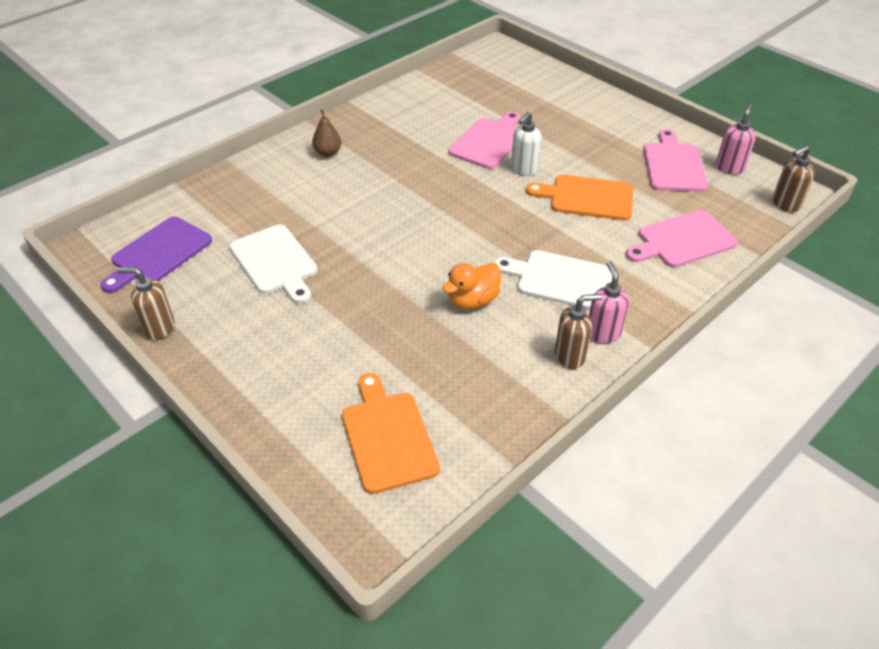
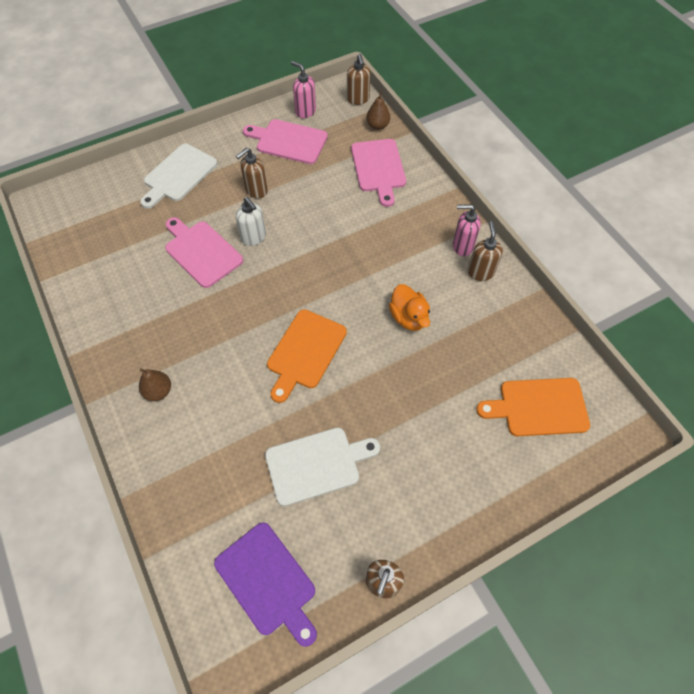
camera: 75 degrees left, 15 degrees up
(560, 280) = (400, 254): white cutting board -> white cutting board (178, 175)
(587, 158) = (256, 191): none -> brown soap dispenser
(587, 197) = (309, 207): orange cutting board -> orange cutting board (305, 352)
(753, 228) = (377, 126): none -> brown pear

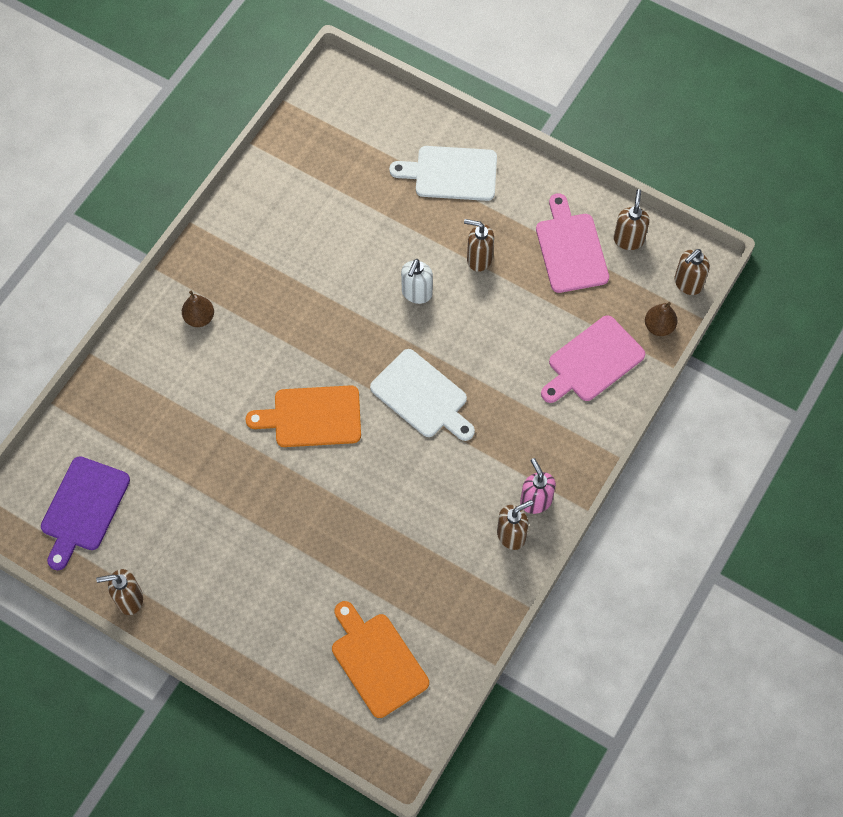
camera: 60 degrees right, 5 degrees up
(201, 252) = (369, 257): pink cutting board -> none
(305, 111) = (628, 239): pink soap dispenser -> brown soap dispenser
(316, 464) = (205, 490): white cutting board -> white cutting board (422, 396)
(409, 317) = (409, 491): orange duck -> none

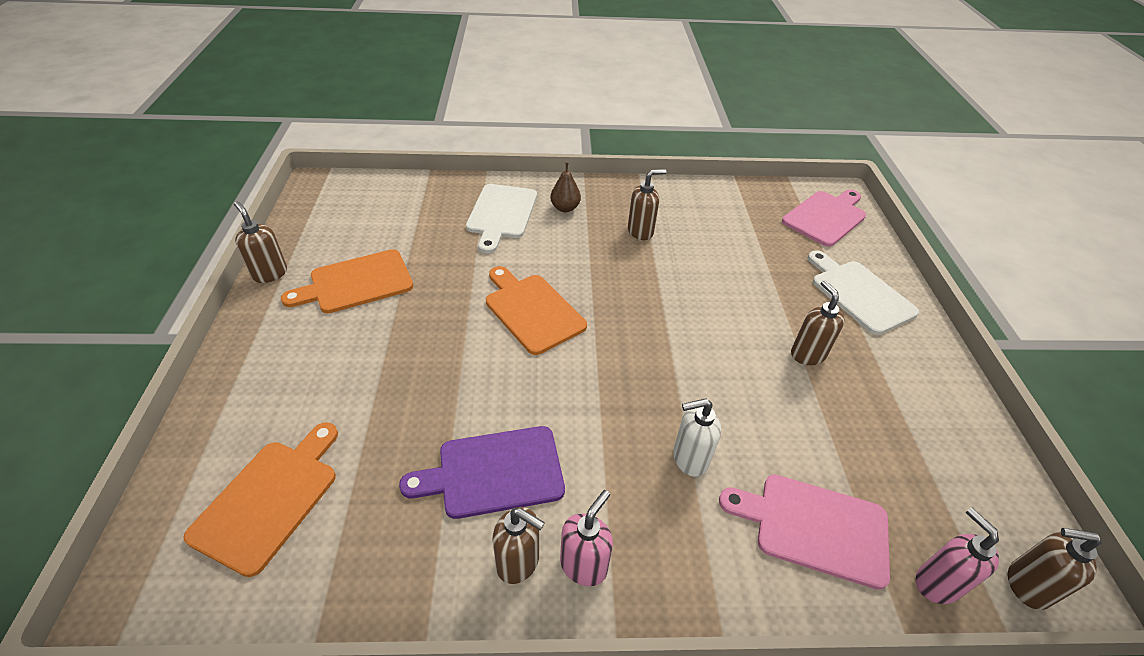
camera: 55 degrees right, 20 degrees down
(83, 508) = (348, 216): purple cutting board -> purple cutting board (494, 472)
(189, 534) = (356, 283): none -> orange cutting board
(416, 293) = (722, 325): white soap dispenser -> white soap dispenser (689, 459)
(422, 396) = (622, 381): white cutting board -> white cutting board (501, 214)
(570, 249) = (909, 427): pink cutting board -> pink cutting board (826, 217)
(628, 239) = (989, 479): brown soap dispenser -> brown soap dispenser (640, 232)
(659, 327) = (936, 583): brown pear -> pink soap dispenser

